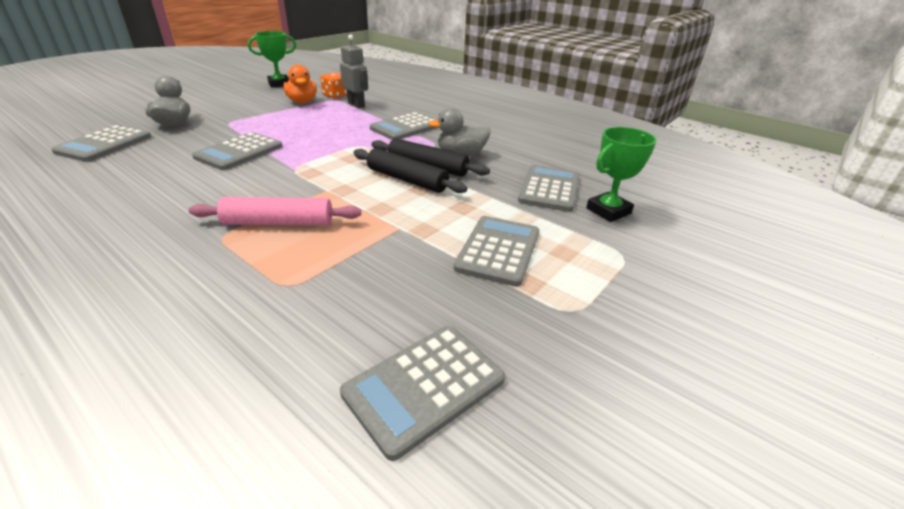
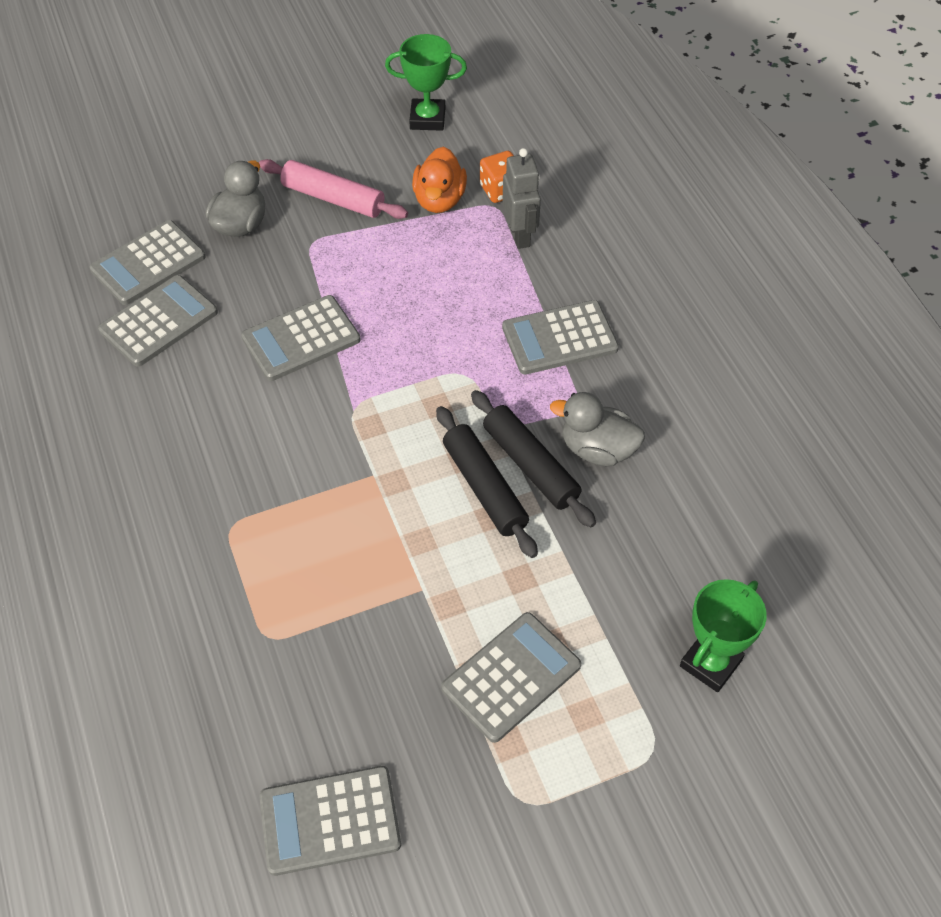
camera: 30 degrees right, 20 degrees up
(279, 223) = (295, 524): pink rolling pin -> pink rolling pin (333, 198)
(549, 189) = (667, 583): grey calculator -> grey calculator (159, 321)
(608, 211) = (710, 663): green trophy -> green trophy turned 45 degrees counterclockwise

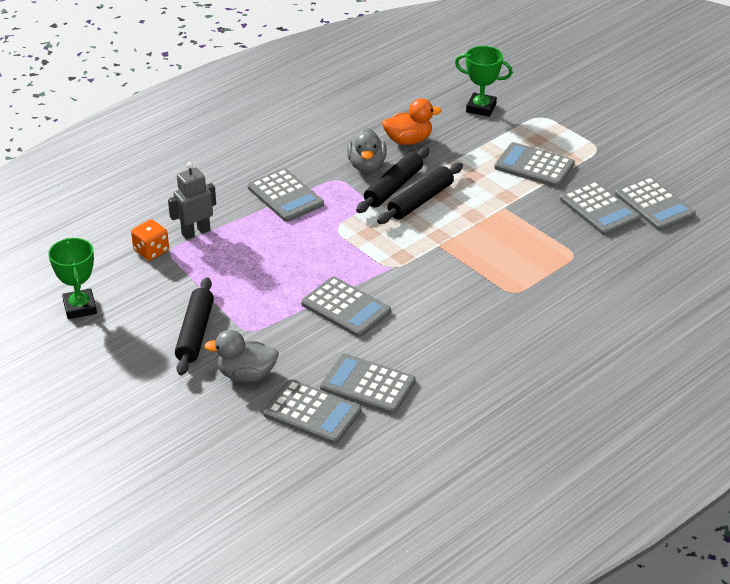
camera: 110 degrees left, 15 degrees down
(333, 198) = (195, 333): pink rolling pin -> black rolling pin
(357, 725) = (599, 209): none -> grey calculator
(439, 200) = (174, 278): orange duck -> orange duck (408, 140)

